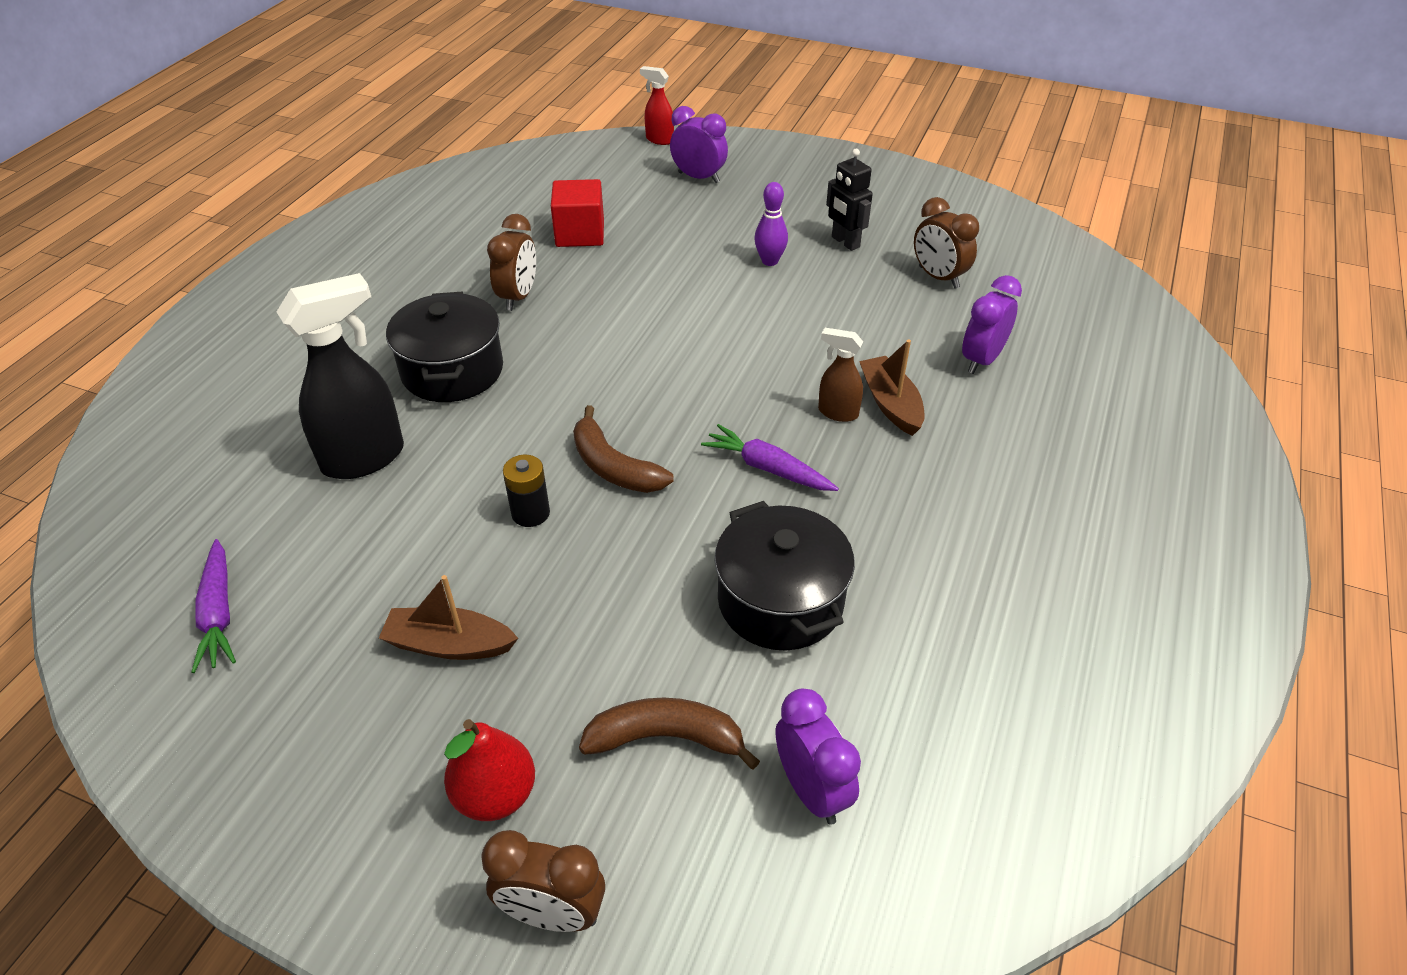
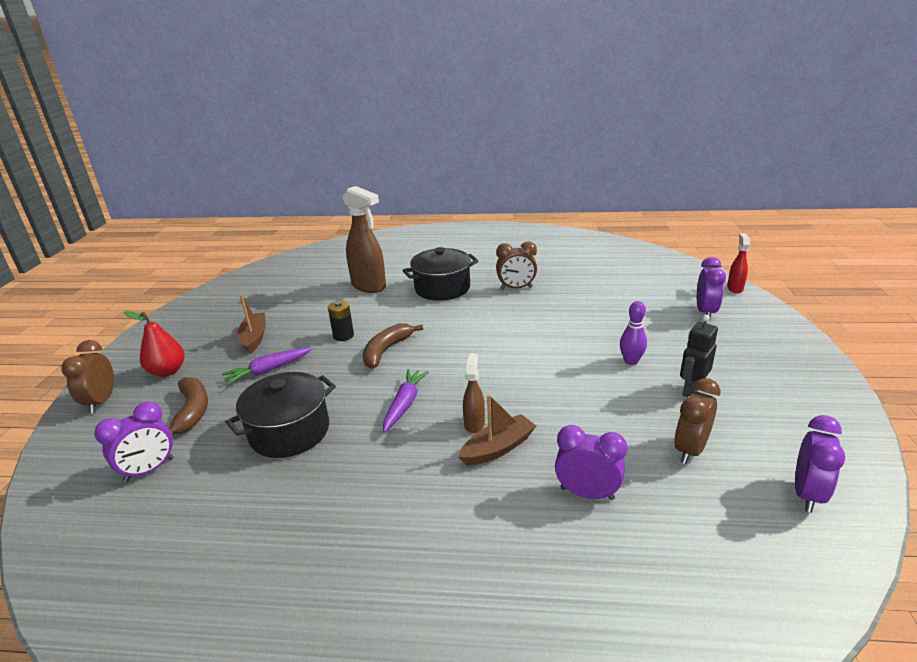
camera: 75 degrees right, 15 degrees down
(218, 613) = (270, 285): purple carrot -> purple carrot (269, 370)
(365, 458) = (369, 286): black spray bottle -> brown spray bottle
(580, 234) = (594, 289): red cube -> none
(1014, 240) = (807, 494): none -> purple clock

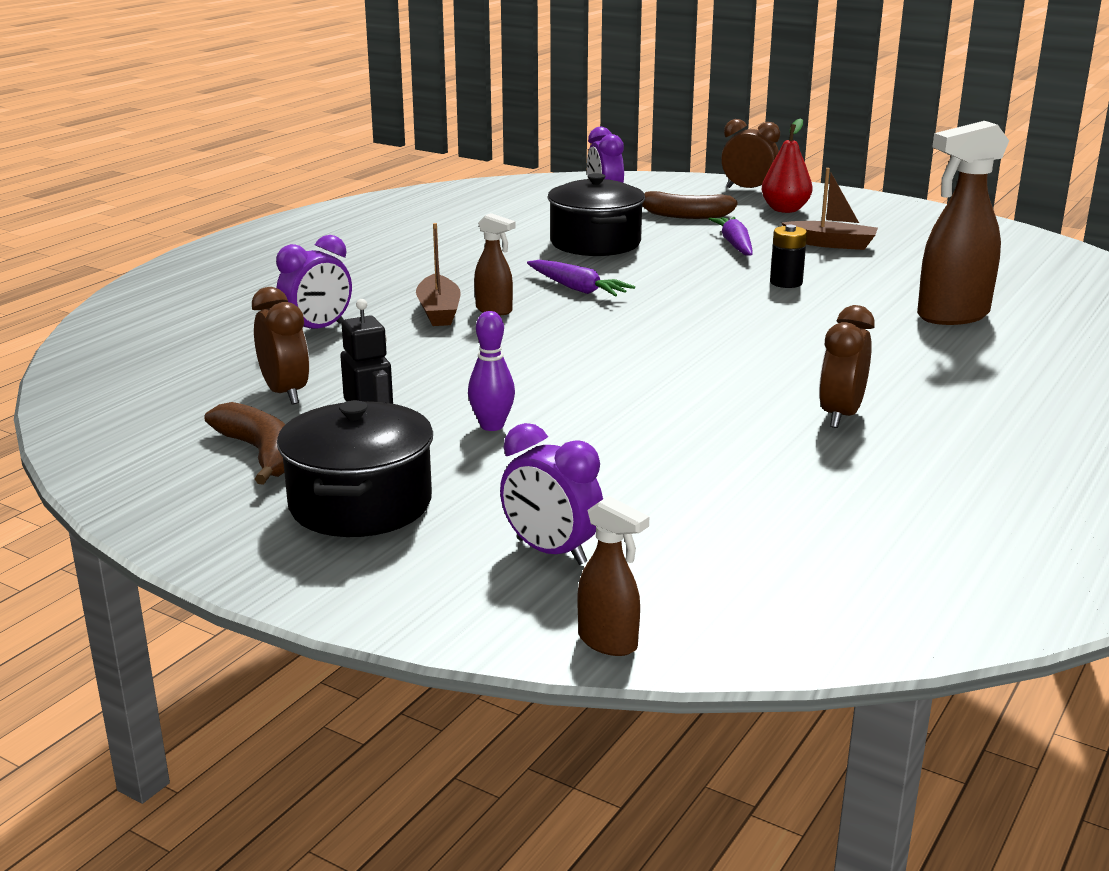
camera: 115 degrees right, 5 degrees down
(386, 350) = (715, 297): brown banana -> brown banana (260, 453)
(442, 288) = (896, 361): black pot -> black pot (360, 504)
(734, 288) = (608, 642): red spray bottle -> brown spray bottle
(807, 494) = (136, 421): purple clock -> none

